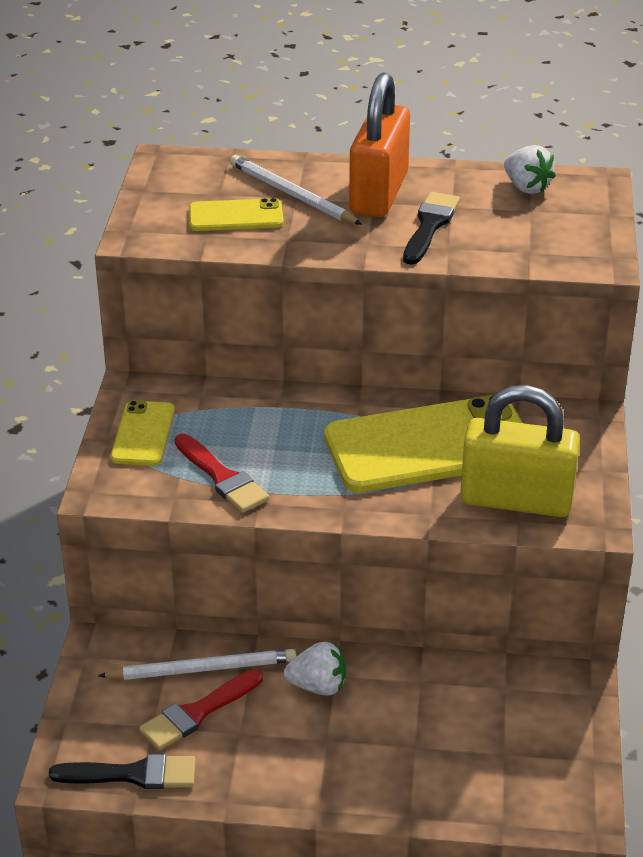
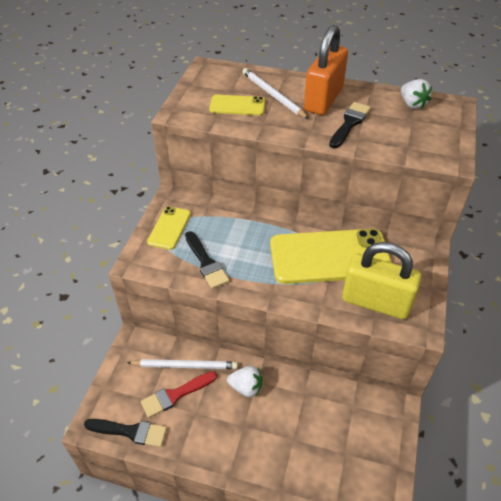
camera: 10 degrees right, 10 degrees up
(222, 477) = (206, 262): red brush -> black brush

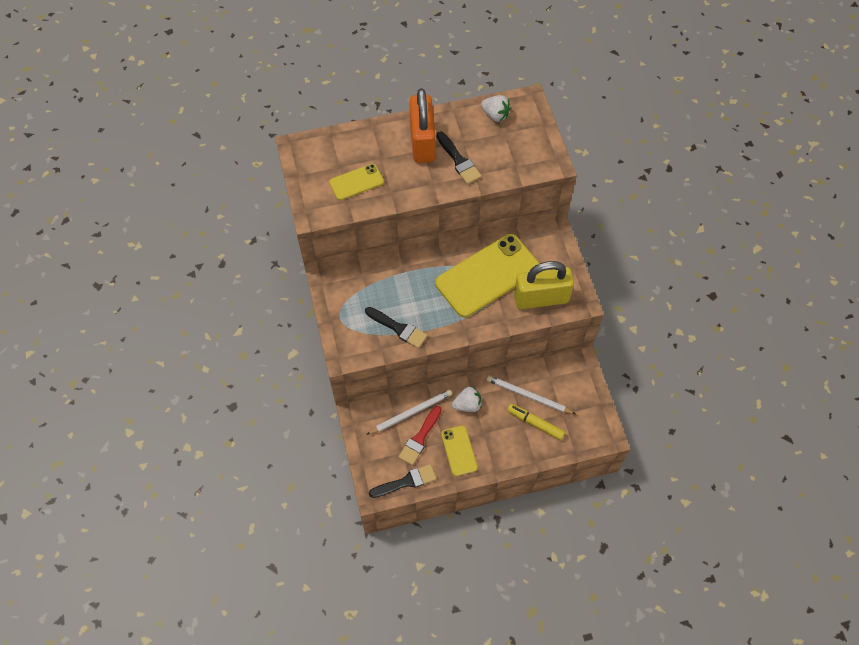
camera: 30 degrees left, 15 degrees up
(169, 228) = (346, 312): yellow phone -> yellow phone (459, 450)
(273, 95) = (378, 156): white pencil -> white pencil (528, 396)
(307, 447) = (535, 423): none -> yellow marker
(349, 123) = (458, 160): black brush -> black brush turned 150 degrees clockwise

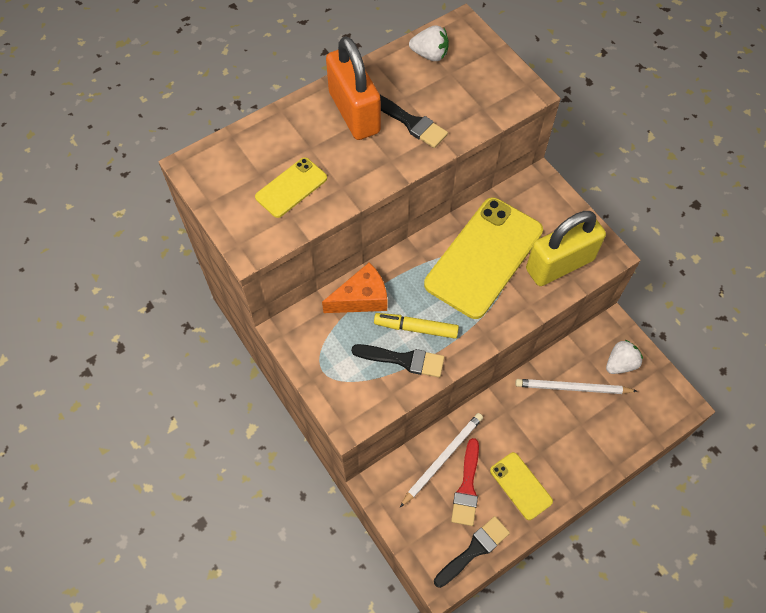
camera: 20 degrees left, 0 degrees up
(387, 276) = (361, 298): none -> orange cheese
(467, 404) = (506, 424): white strawberry -> white strawberry (620, 363)
(535, 423) = (595, 419): yellow marker -> yellow marker (416, 328)

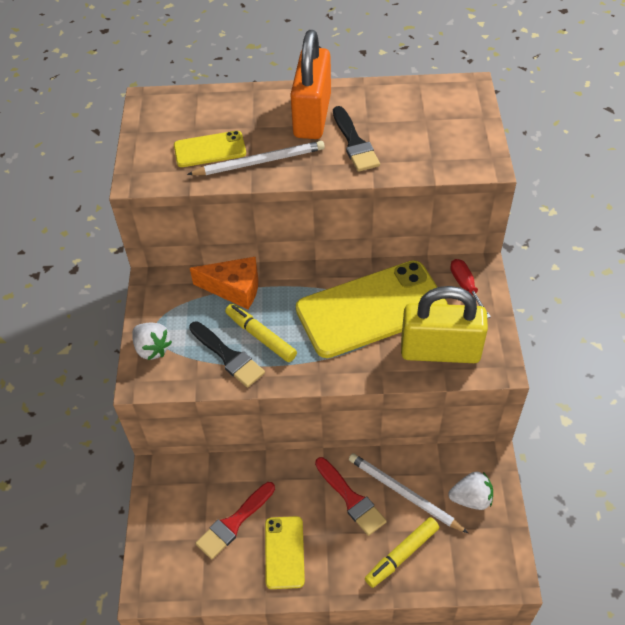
camera: 35 degrees right, 10 degrees down
(430, 55) = (419, 98): white strawberry -> white strawberry (152, 348)
(442, 458) = (232, 485): white pencil -> white pencil (259, 162)
(474, 550) = (196, 582): black brush -> none
(538, 415) = (351, 499): none -> red brush
(540, 200) = (465, 287): none -> red screwdriver
(603, 434) = (402, 554): none -> yellow marker

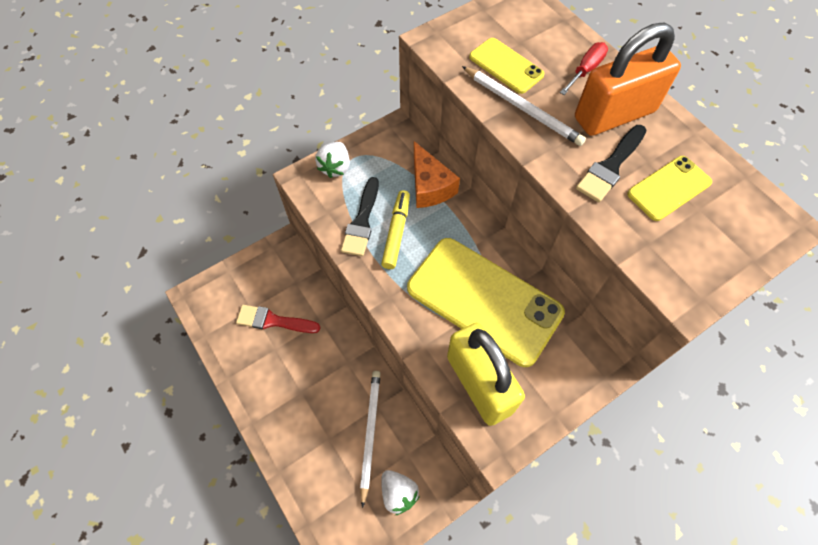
camera: 55 degrees right, 10 degrees up
(284, 552) = (269, 370): yellow phone -> yellow phone (669, 188)
(351, 499) = (341, 394): red brush -> none
(402, 554) = (315, 462): yellow marker -> none
(465, 287) = (570, 368): red screwdriver -> red screwdriver (585, 70)

